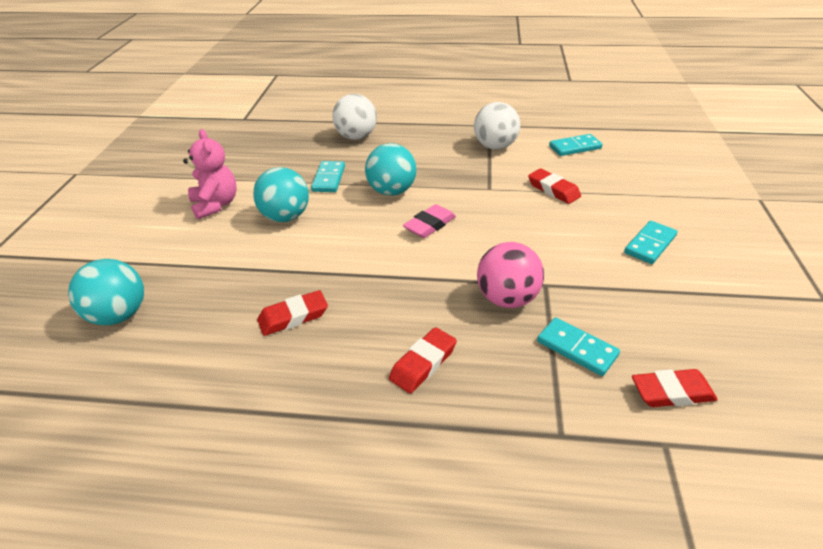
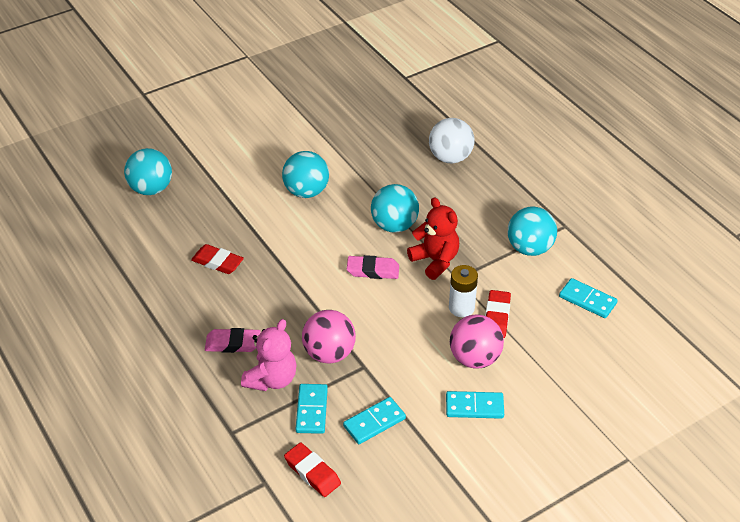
camera: 50 degrees right, 5 degrees up
(216, 205) = (284, 148): pink teddy bear -> pink teddy bear (272, 379)
(328, 179) = (374, 181): turquoise domino -> turquoise domino (374, 422)
(423, 363) = (233, 343): red eraser -> pink eraser
(457, 190) = (435, 261): none -> red teddy bear
(495, 146) = (529, 248): white ball -> turquoise ball
(525, 201) = (461, 307): none -> white battery
(591, 220) = (474, 358): none -> pink ball

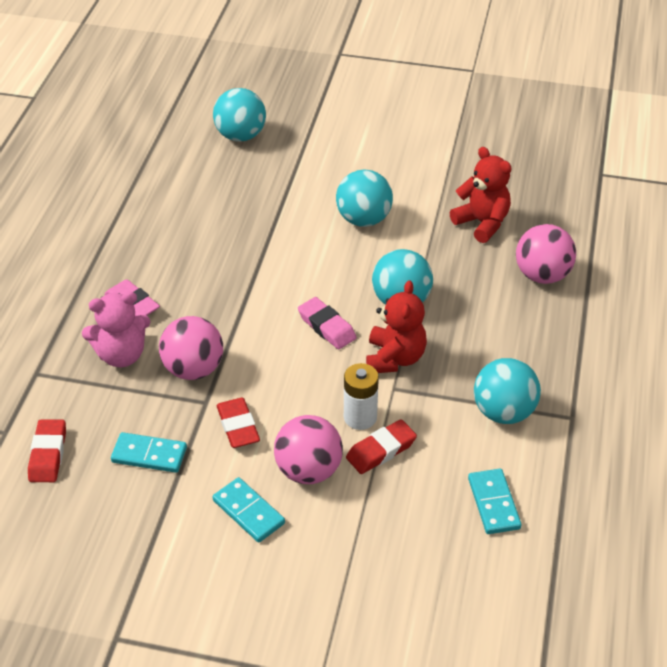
camera: 45 degrees right, 0 degrees up
(217, 262) = (210, 230): red eraser -> red eraser (238, 426)
(312, 410) = (116, 404): turquoise domino -> none
(378, 148) = (482, 223): none -> red teddy bear
(450, 157) = (542, 275): white ball -> pink ball

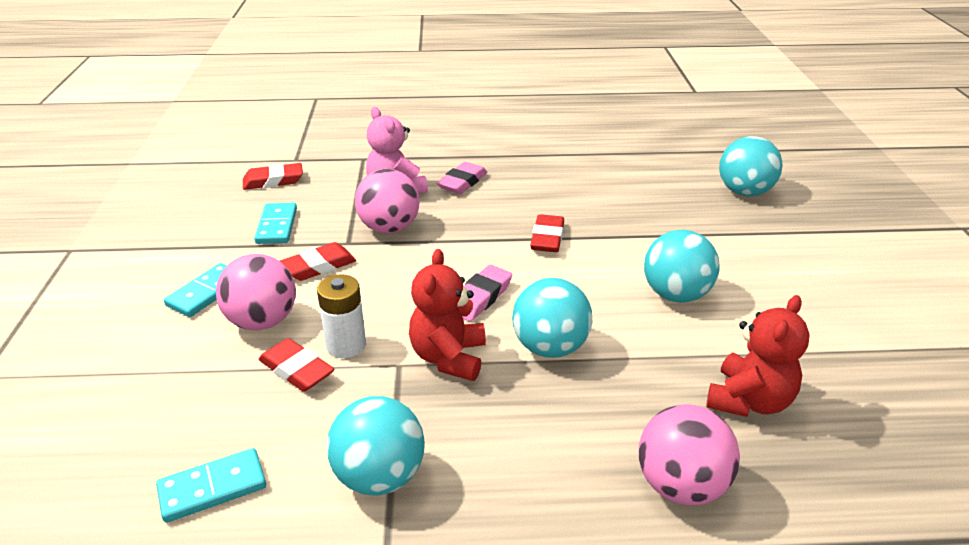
camera: 75 degrees right, 10 degrees down
(258, 268) = (547, 238): none -> red eraser
(395, 358) = (448, 357): red teddy bear -> red teddy bear turned 105 degrees clockwise

